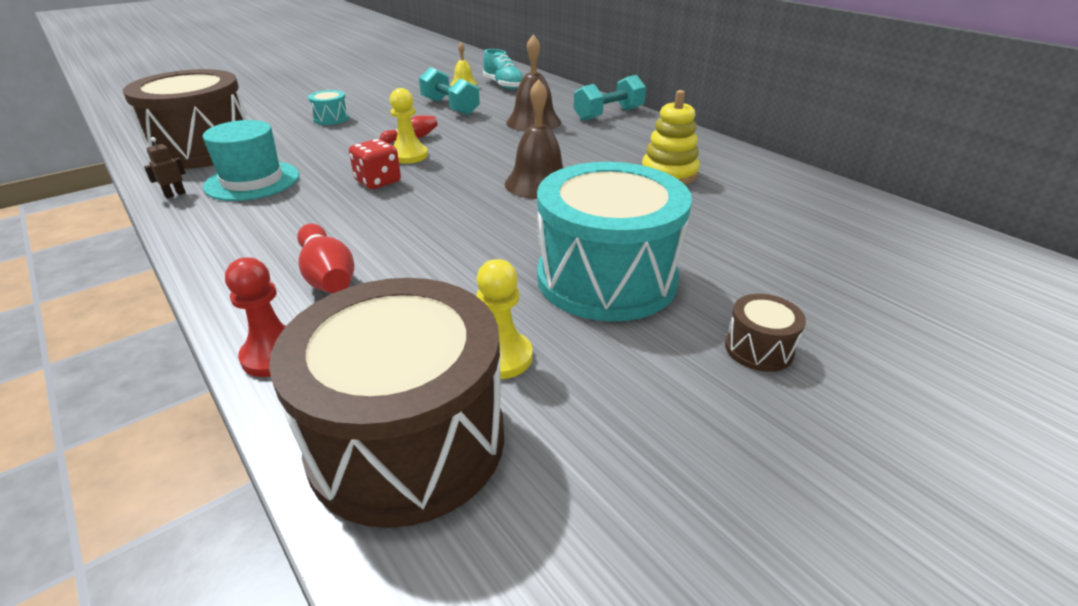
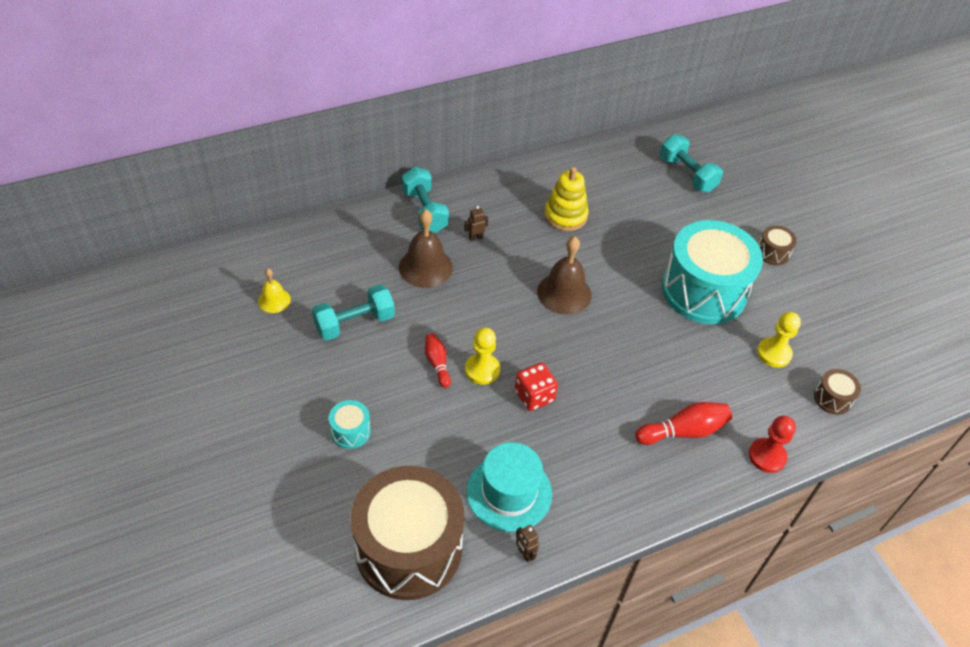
camera: 80 degrees left, 15 degrees up
(407, 440) = (832, 398): brown drum -> brown drum, size x0.41
(503, 85) = (297, 267): turquoise shoe -> none
(591, 136) = (475, 238): none -> brown robot
(859, 250) = (687, 174): none -> turquoise dumbbell

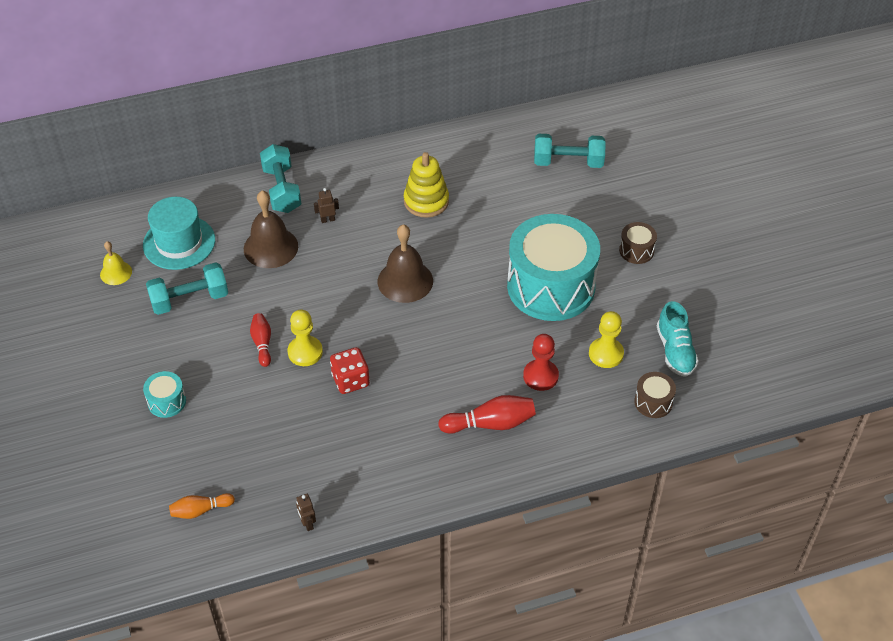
camera: 10 degrees right, 0 degrees up
(408, 548) = (200, 510): brown drum -> orange bowling pin
(509, 492) = (305, 468): turquoise hat -> turquoise hat (179, 242)
(687, 174) = (568, 162): turquoise dumbbell -> turquoise dumbbell turned 60 degrees counterclockwise
(767, 456) = (568, 453): red pawn -> red pawn (540, 376)
(837, 346) = (675, 351): none -> turquoise shoe

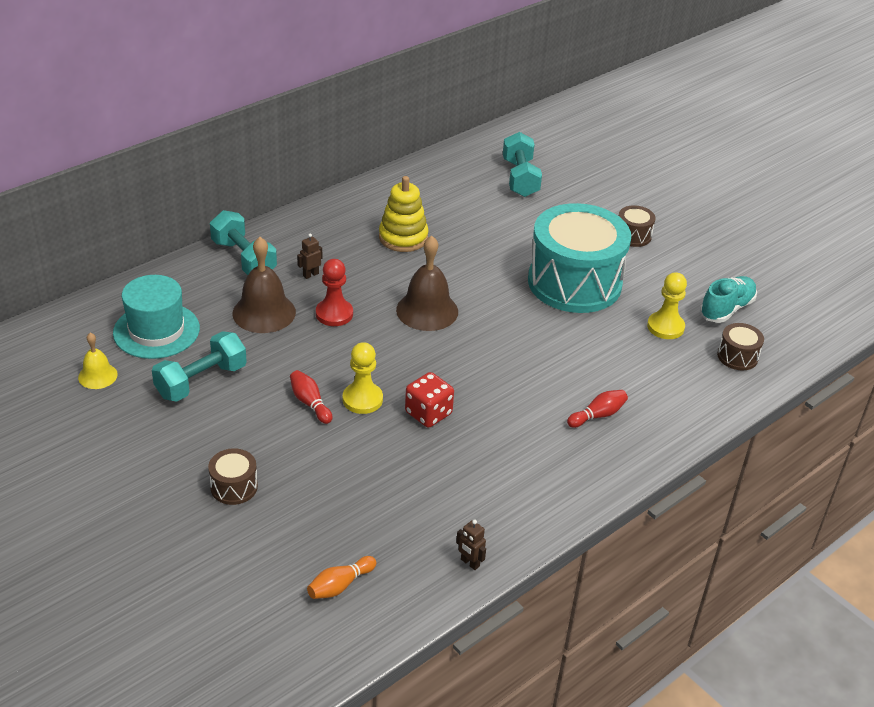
camera: 25 degrees left, 10 degrees down
(167, 402) = (234, 487): turquoise drum -> brown drum
(490, 423) = (598, 415): red bowling pin -> red bowling pin, size x0.64
(540, 376) = (617, 361): red pawn -> red pawn (334, 314)
(568, 162) = (520, 178): turquoise dumbbell -> turquoise dumbbell turned 75 degrees counterclockwise
(675, 351) = (726, 309): turquoise shoe -> turquoise shoe turned 105 degrees counterclockwise

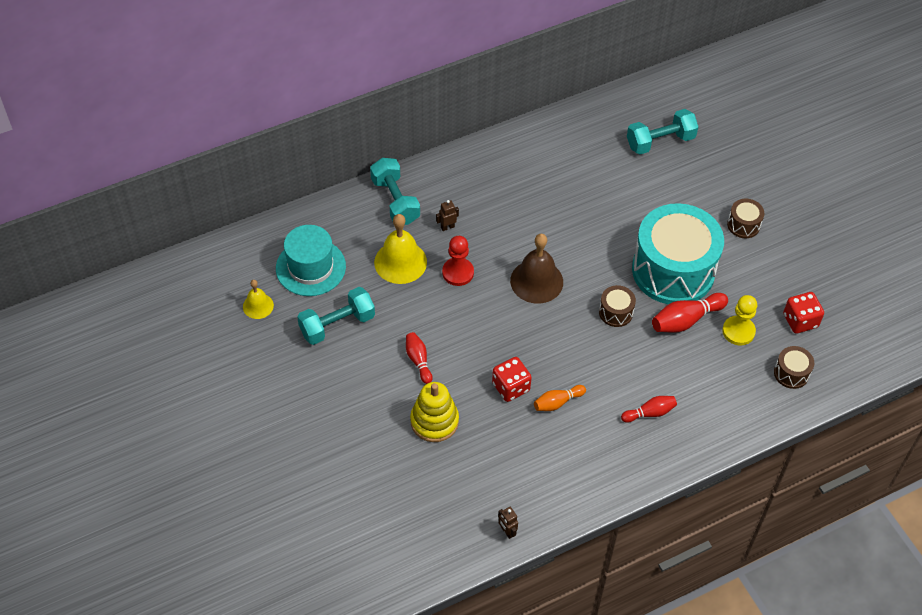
camera: 15 degrees right, 15 degrees up
(234, 487) = (344, 430): brown drum -> brown drum (616, 312)
(264, 312) = (400, 262): brown bell -> yellow bell
(340, 585) = (405, 532): orange bowling pin -> orange bowling pin (557, 402)
(362, 399) = (461, 364): yellow pawn -> none
(403, 237) = (536, 197): yellow stacking toy -> yellow stacking toy (434, 421)
(520, 178) = (660, 141): turquoise dumbbell -> turquoise dumbbell turned 60 degrees clockwise
(605, 324) = (686, 320): none -> red bowling pin
(726, 309) = (800, 321): turquoise shoe -> red dice

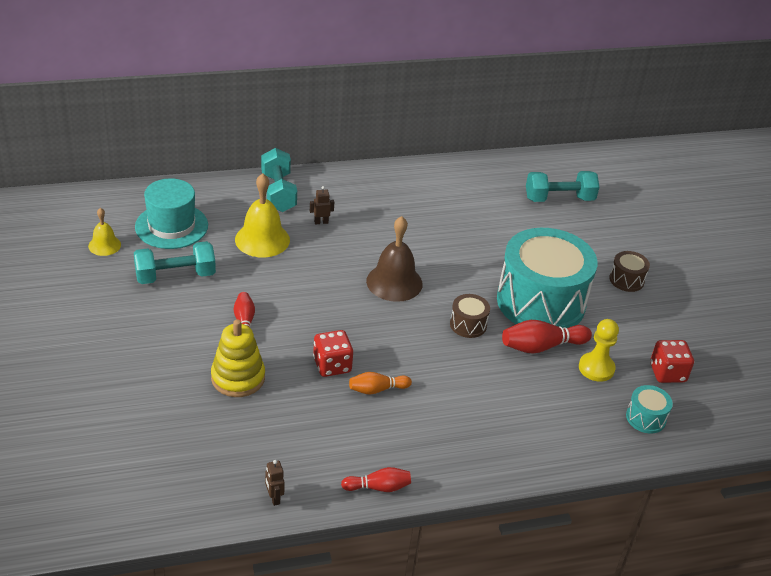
camera: 10 degrees right, 15 degrees down
(458, 272) = (316, 259): red pawn -> none
(650, 413) = (475, 421): red bowling pin -> red bowling pin (378, 487)
(791, 373) = (645, 418): brown drum -> turquoise drum

